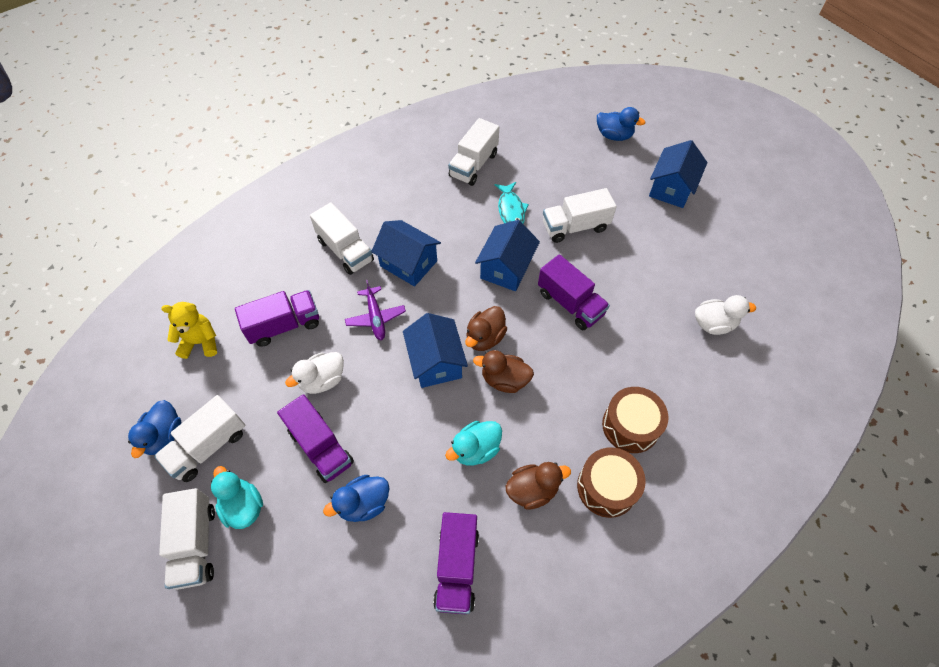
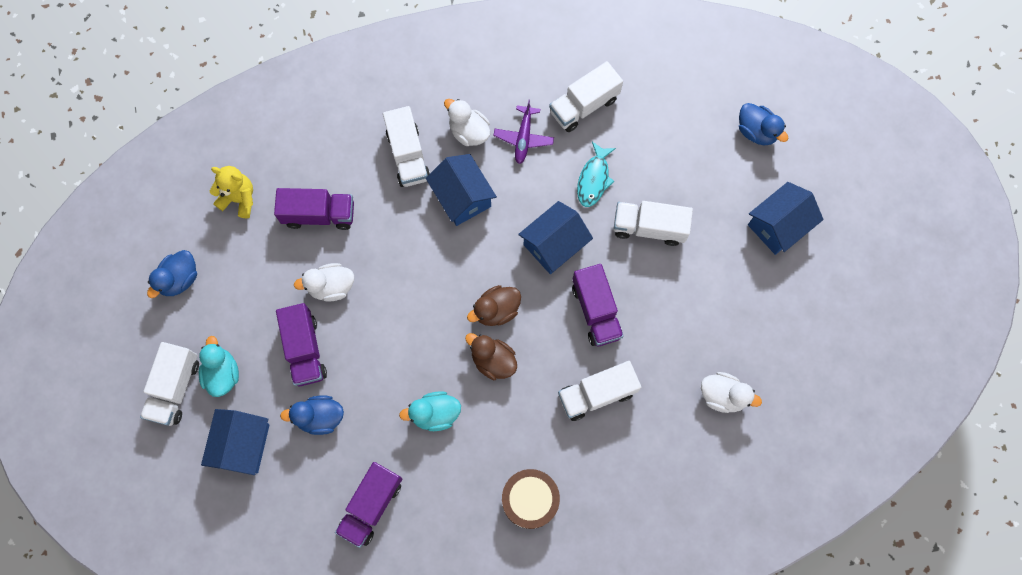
camera: 25 degrees right, 15 degrees up
(208, 446) = (212, 306): white truck -> white truck (596, 394)
(375, 317) = (405, 243): purple plane -> purple plane (523, 138)
(389, 215) = (469, 132): none -> white duck
(436, 362) = (439, 314): blue house -> blue house (243, 444)
(532, 490) = (465, 472): brown duck -> none
(630, 426) = (582, 456): brown drum -> none

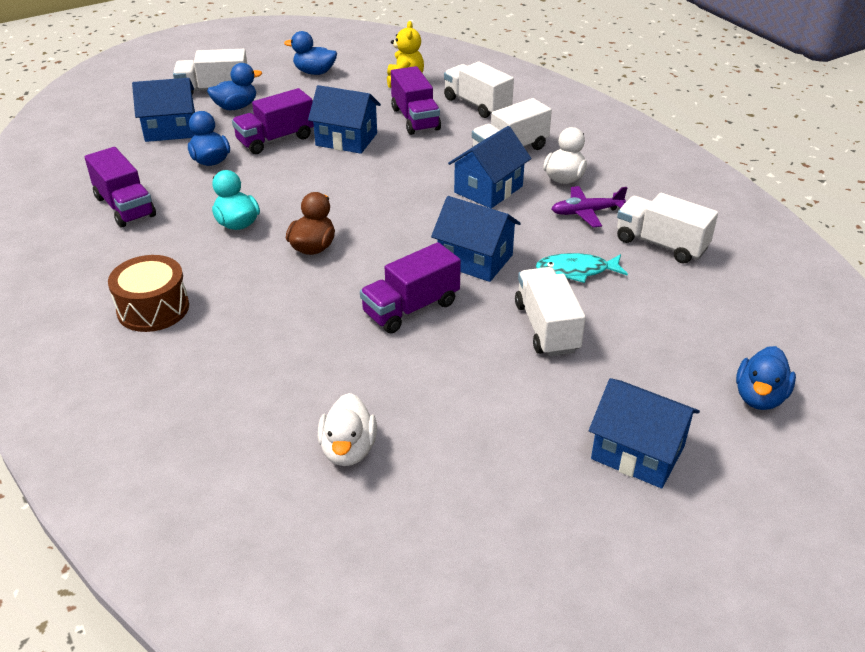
camera: 70 degrees right, 35 degrees down
(222, 373) = (236, 107): turquoise duck -> blue duck
(331, 286) = (346, 139): white duck -> blue house
(371, 505) = (125, 207): purple truck -> purple truck turned 135 degrees counterclockwise
(496, 310) = (373, 237): brown duck -> none
(596, 394) = (304, 332): white truck -> white truck (477, 104)

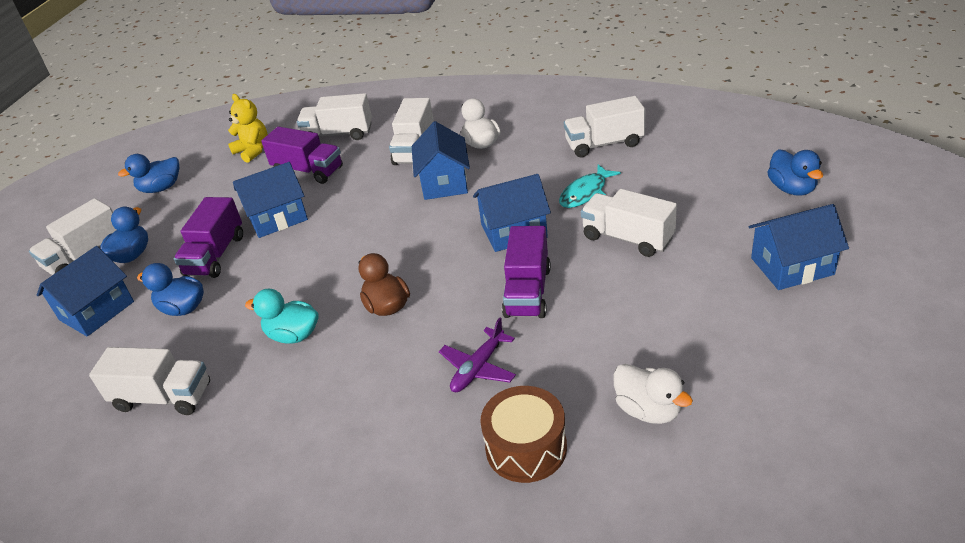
camera: 40 degrees left, 0 degrees up
(125, 207) = (163, 397): purple truck -> white truck
(153, 308) = (335, 447): brown drum -> brown drum (526, 448)
(586, 212) = (530, 155): purple plane -> purple plane (478, 368)

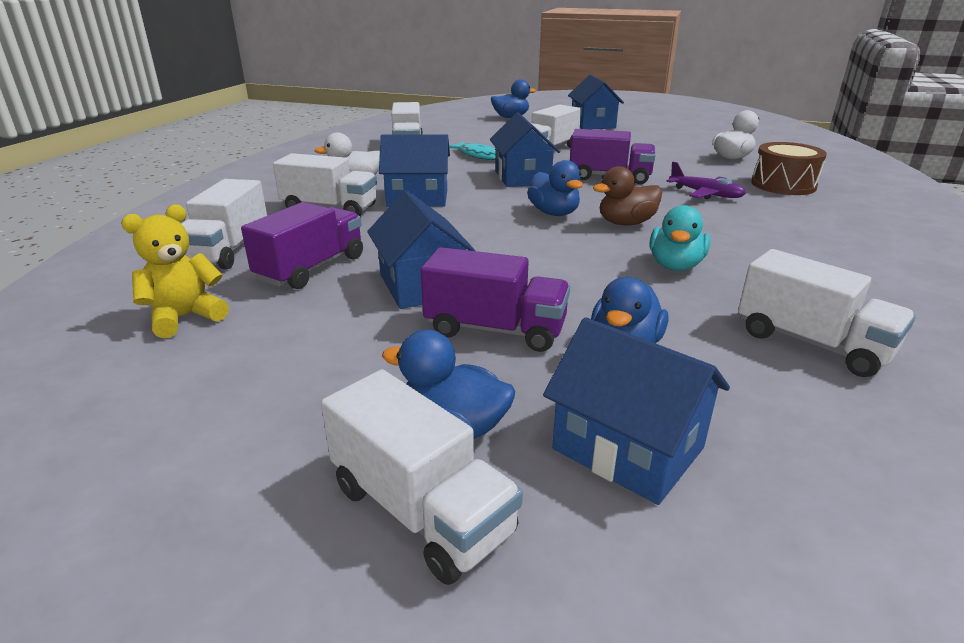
camera: 90 degrees left, 10 degrees down
(161, 188) = (207, 420): blue duck -> blue duck (554, 213)
(163, 397) = (811, 343): white truck -> white truck turned 120 degrees clockwise

